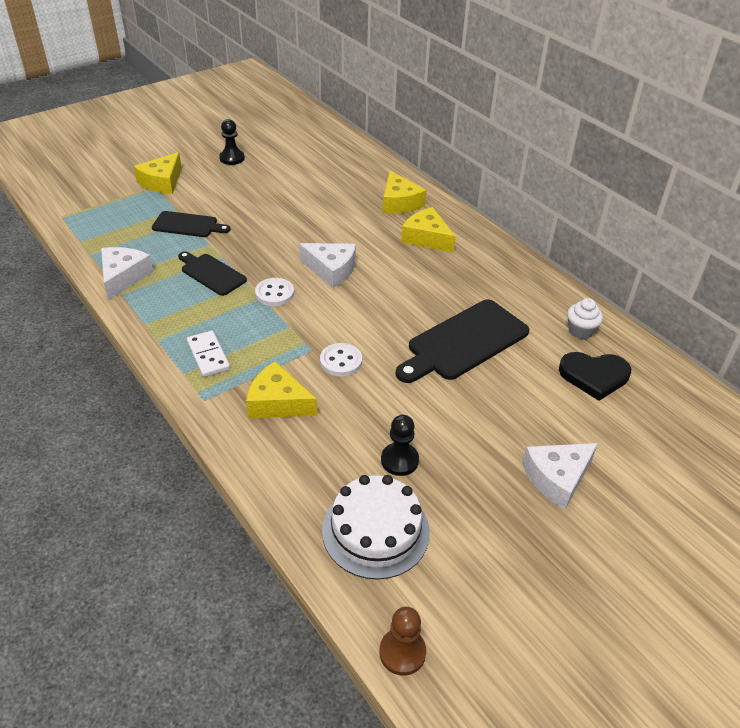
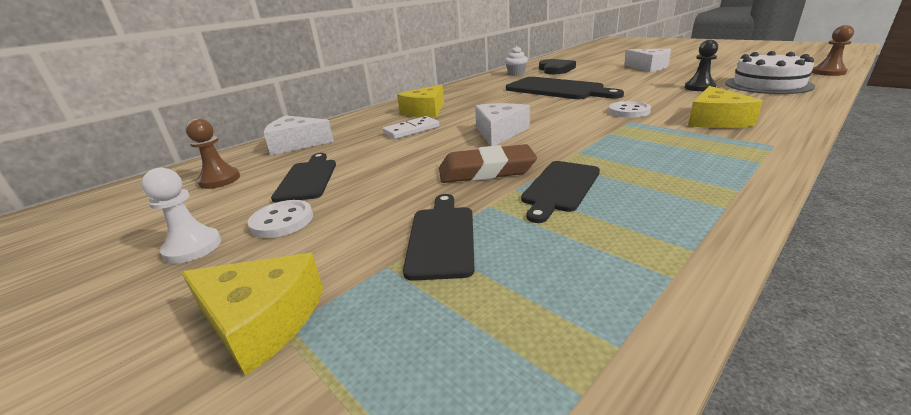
camera: 95 degrees left, 15 degrees down
(123, 277) = (646, 263): white cheese -> white cheese (296, 144)
(208, 355) = (711, 156): white domino -> white domino (411, 130)
(232, 158) = (193, 247): black pawn -> white pawn
(258, 250) = (486, 170): none -> brown eraser
(274, 293) = (564, 147): white button -> white button (282, 221)
(295, 183) = (308, 179): none -> black cutting board
(316, 152) = (219, 180): none -> brown pawn
(399, 202) = (362, 126): yellow cheese -> none

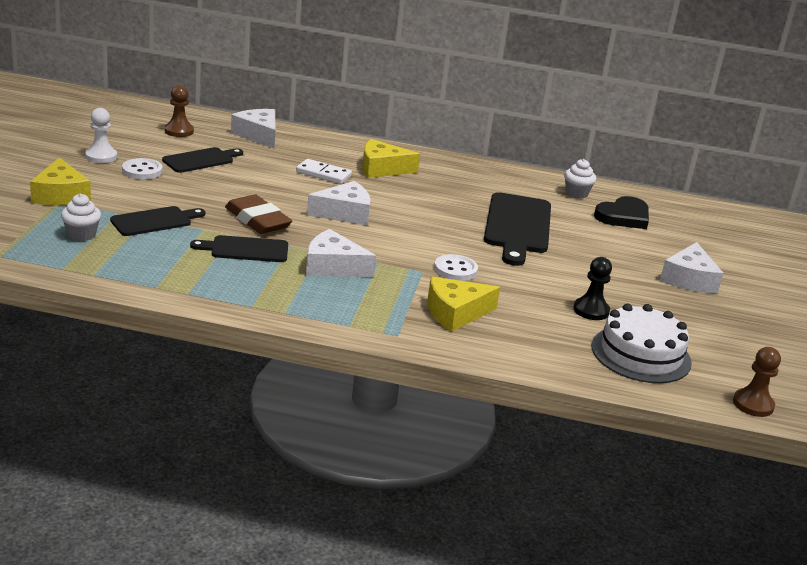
camera: 50 degrees right, 0 degrees up
(440, 327) = (81, 235): none -> white cupcake
(615, 151) = (332, 266): none -> white cheese

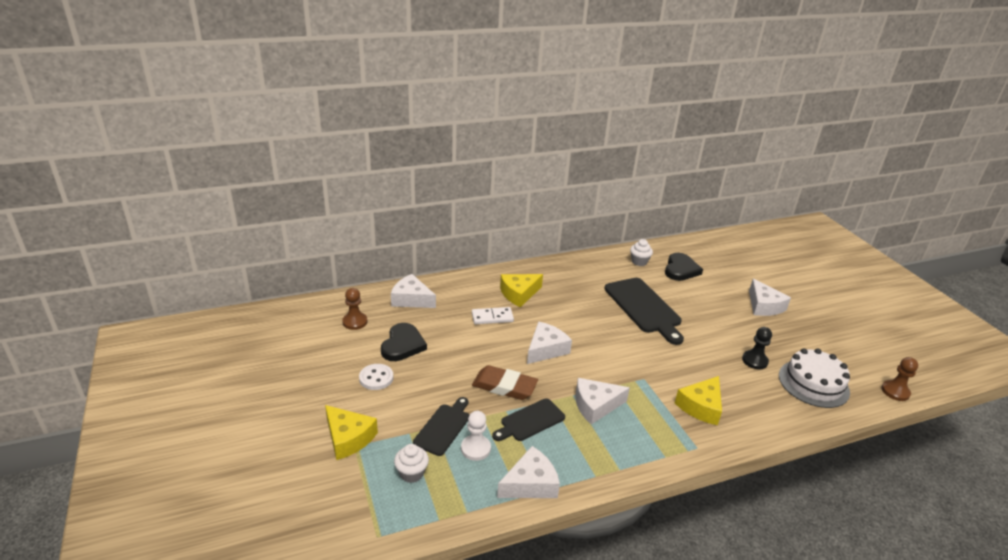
camera: 30 degrees left, 5 degrees up
(101, 156) = (330, 378): white pawn -> white pawn (475, 449)
(179, 284) = (530, 483): none -> white cheese
(201, 160) = (403, 345): black cutting board -> black heart
(455, 269) = (658, 366): white button -> none

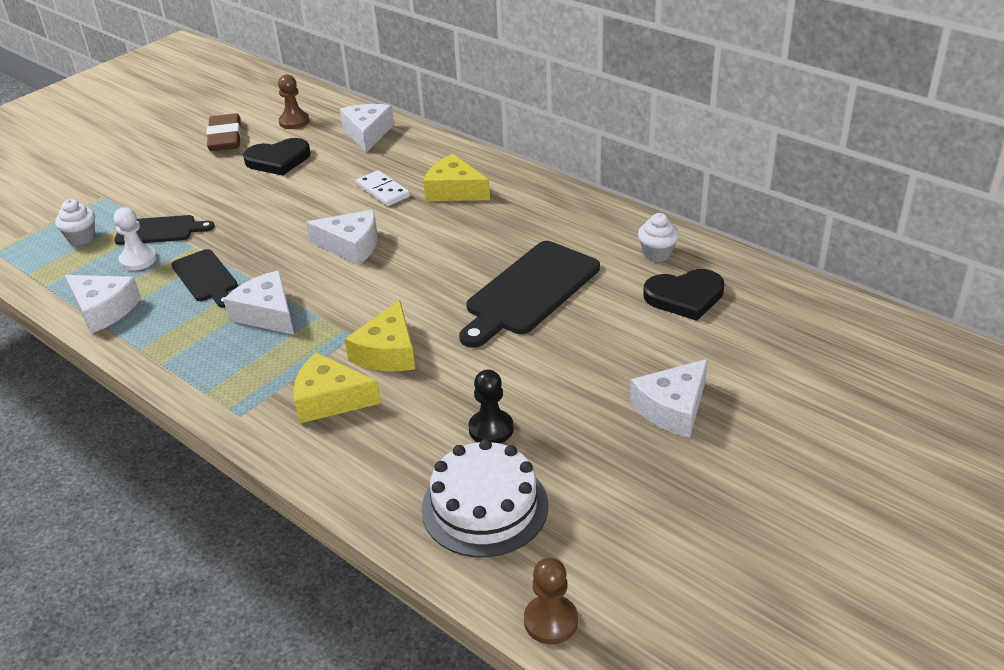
camera: 65 degrees right, 5 degrees up
(348, 438) = (111, 189): yellow cheese -> yellow cheese (388, 352)
(376, 378) = (210, 167): white button -> none
(504, 386) = (255, 242): brown eraser -> brown eraser (225, 137)
(530, 421) = (206, 278): black cutting board -> black cutting board turned 150 degrees counterclockwise

